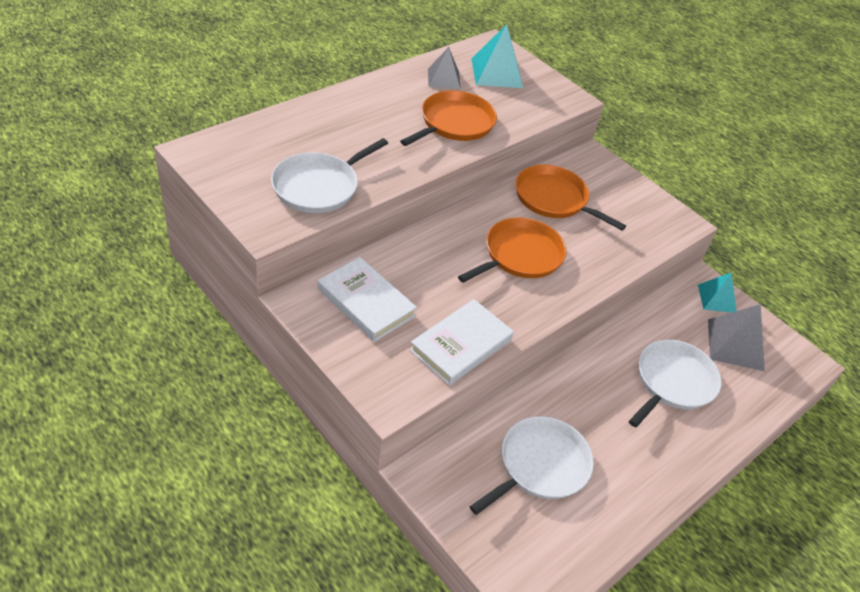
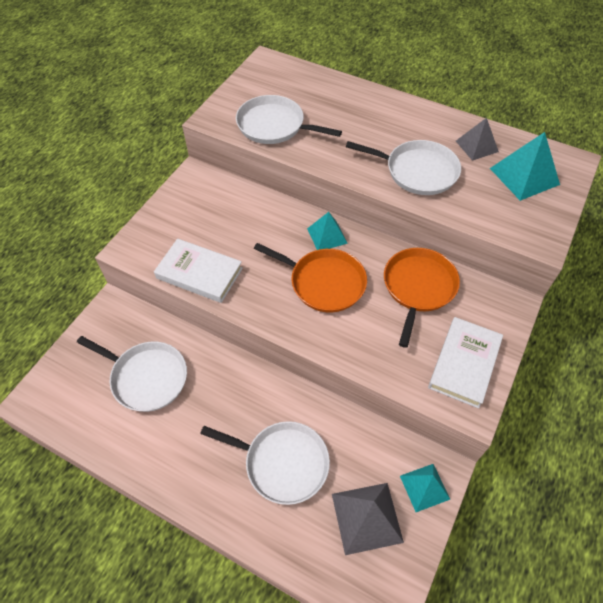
camera: 75 degrees right, 10 degrees up
(366, 302) = (213, 207): white book -> white book (464, 364)
(454, 123) = (417, 171): orange pan -> white pan
(461, 230) = (327, 235): none -> turquoise pyramid

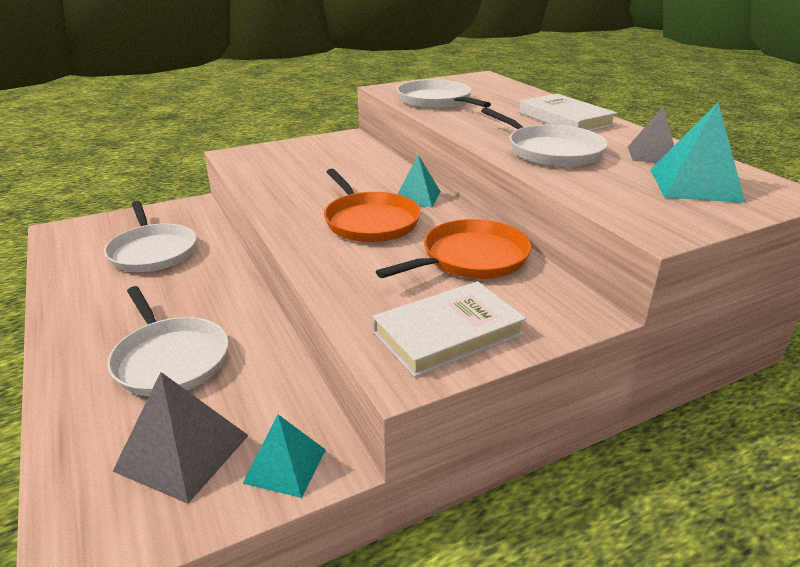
camera: 35 degrees right, 25 degrees down
(199, 273) = (266, 181): white book -> white book (565, 119)

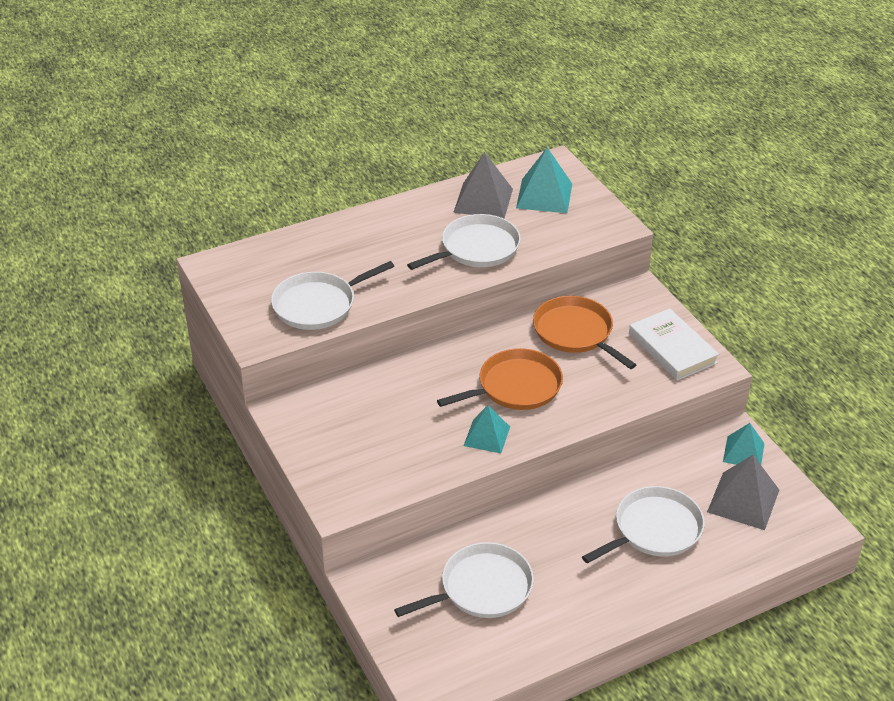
camera: 90 degrees left, 10 degrees up
(417, 197) = (462, 358): turquoise pyramid -> turquoise pyramid (486, 436)
(565, 119) = (388, 228): white book -> none
(652, 154) = (483, 200): grey pyramid -> grey pyramid, size x1.52

